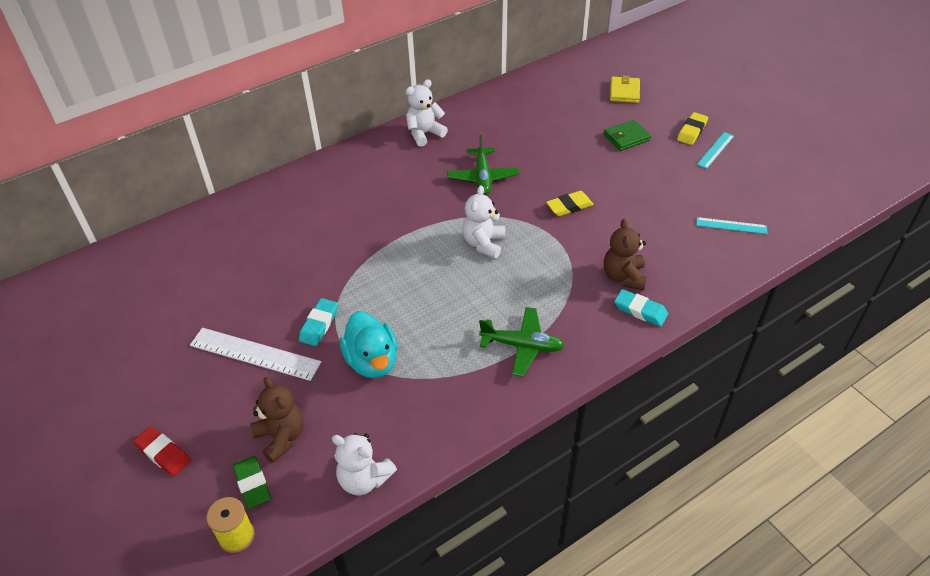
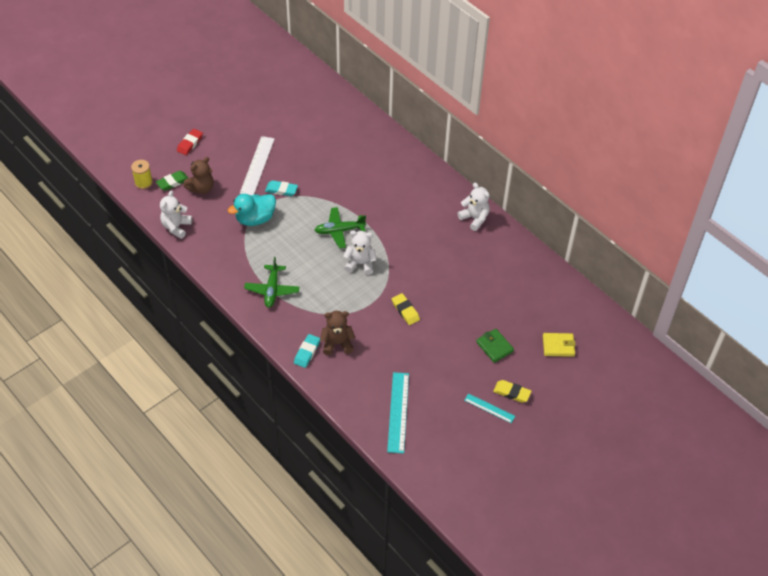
camera: 80 degrees right, 5 degrees up
(482, 177) = (430, 257): green plane -> green plane (339, 231)
(731, 226) = (398, 412): turquoise ruler -> turquoise ruler, size x1.75

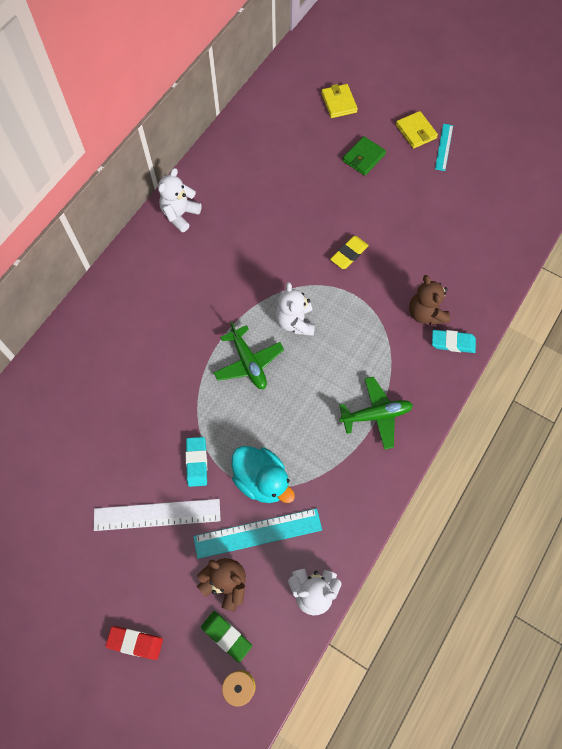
camera: 105 degrees left, 15 degrees up
(398, 412) = (488, 227): turquoise ruler -> turquoise ruler (258, 533)
(512, 393) = (416, 131): yellow eraser -> yellow wallet

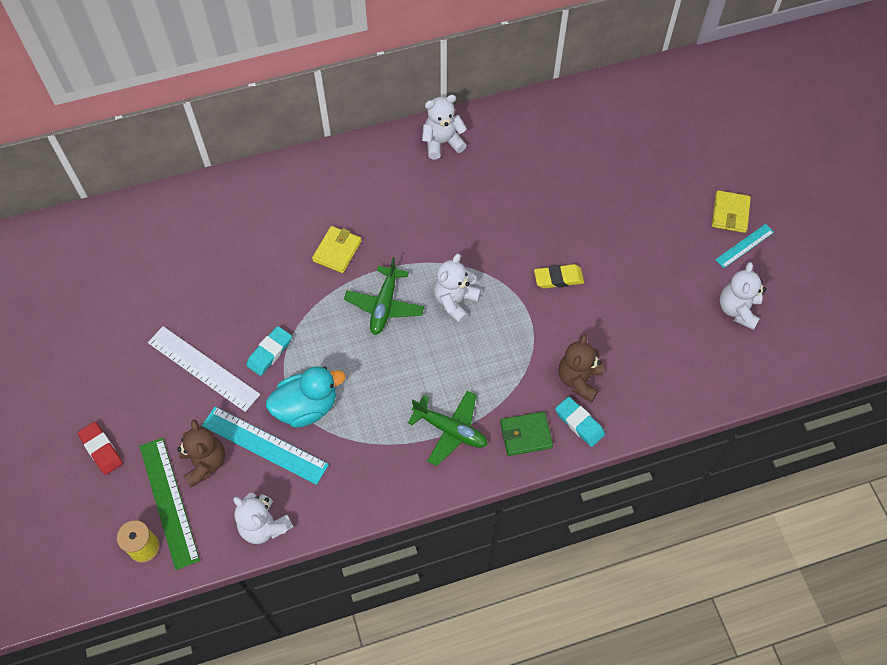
camera: 40 degrees right, 5 degrees down
(226, 636) = (169, 502): green eraser -> green ruler
(262, 480) = (306, 407): turquoise duck -> turquoise duck turned 105 degrees counterclockwise
(339, 103) = (679, 139): yellow wallet -> yellow wallet (337, 251)
(363, 158) = (655, 203): green wallet -> green wallet (526, 435)
(478, 192) = (737, 309): none -> white teddy bear

